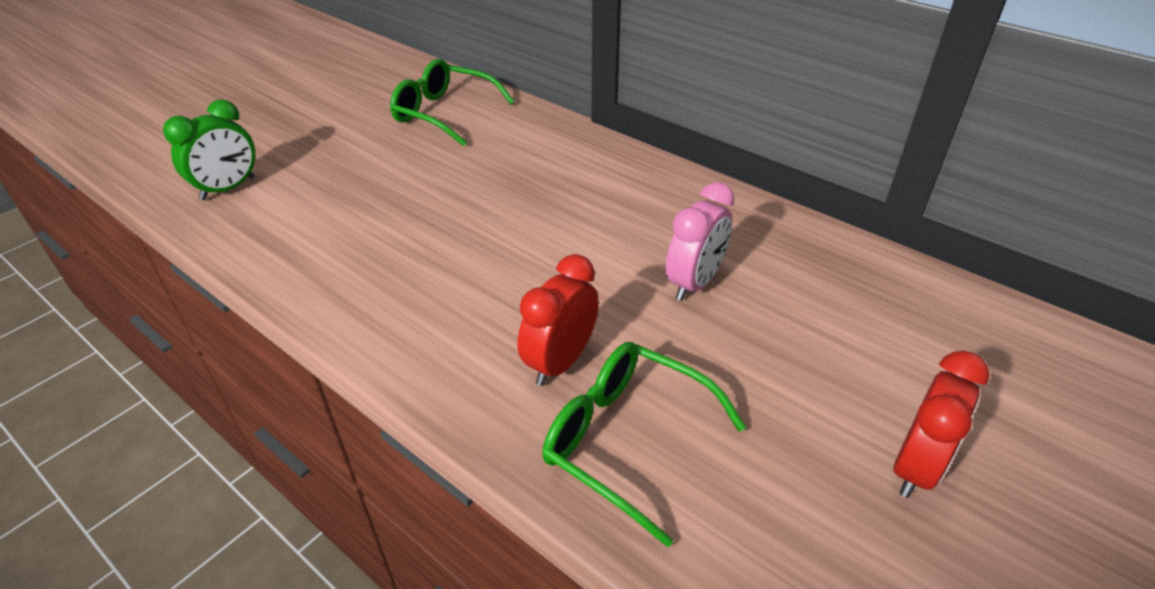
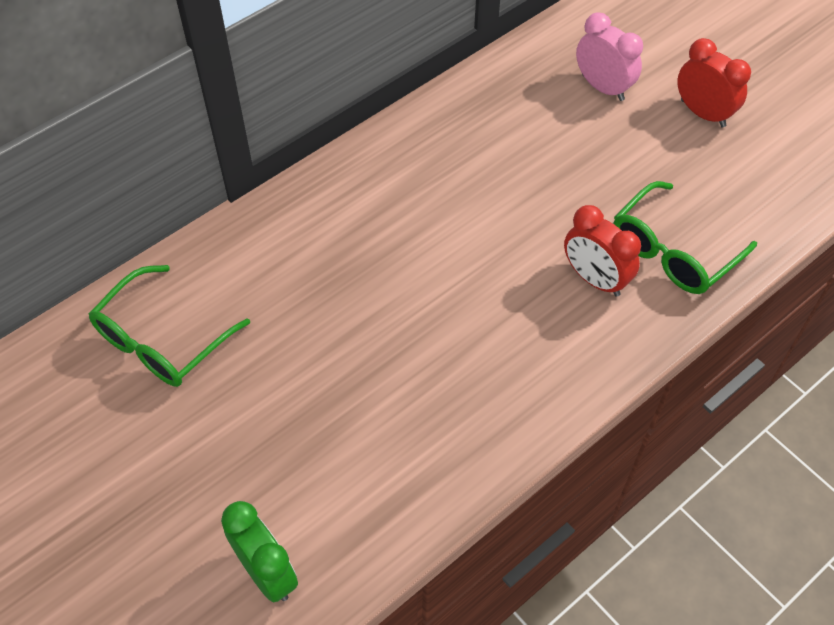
camera: 80 degrees left, 15 degrees up
(694, 283) = (516, 177): pink clock -> pink clock (603, 87)

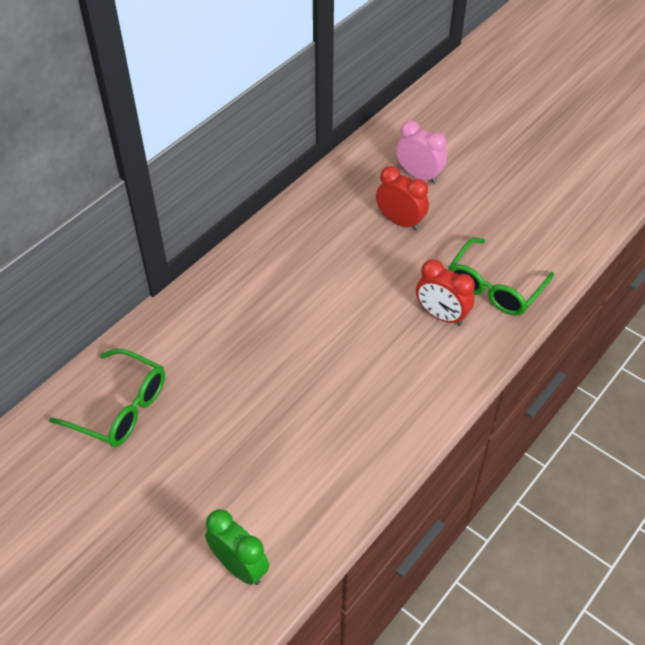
camera: 10 degrees left, 5 degrees down
(161, 340) = (121, 408): green glasses -> green glasses turned 90 degrees counterclockwise
(703, 113) = (496, 185): red clock -> red clock (400, 221)

